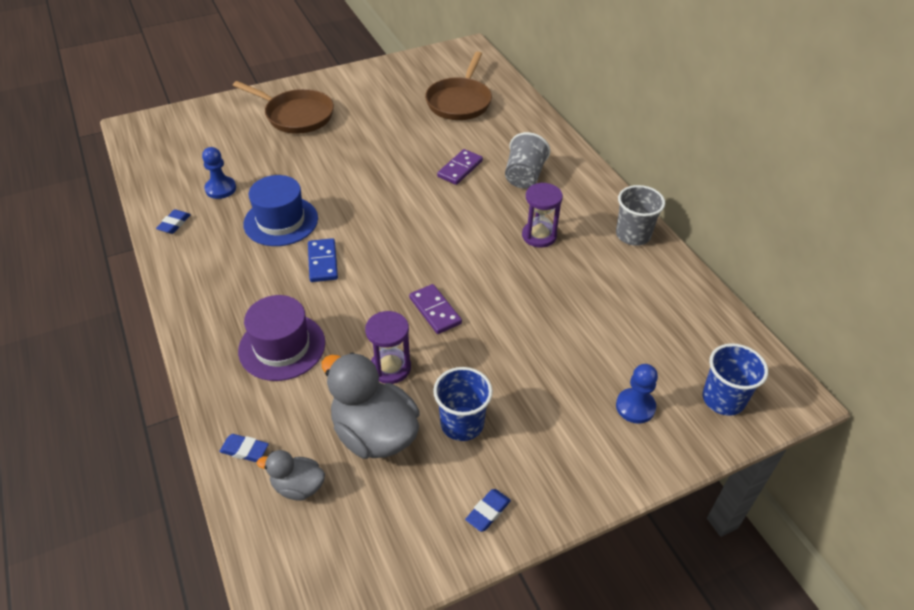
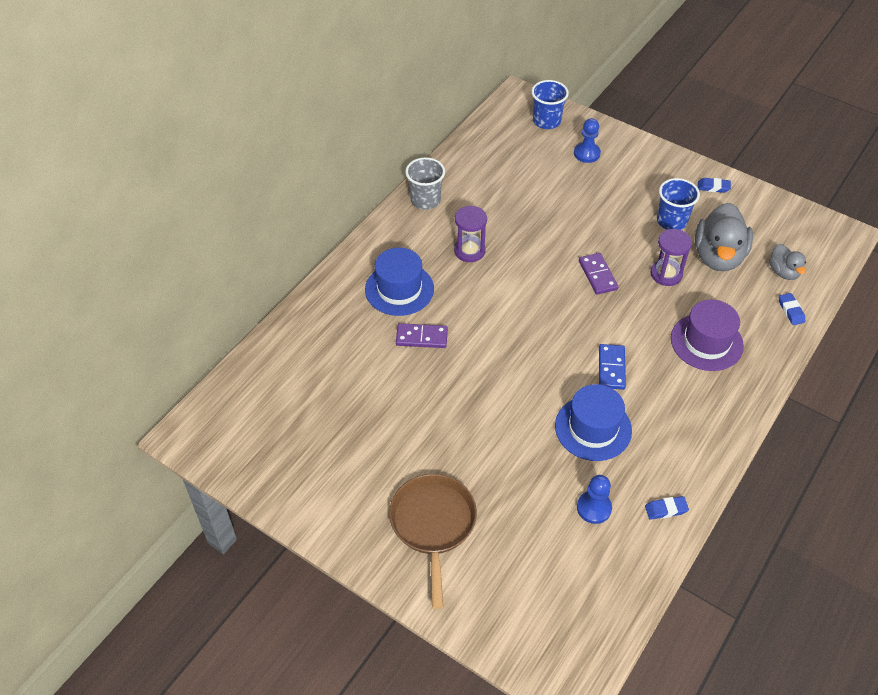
camera: 120 degrees left, 5 degrees up
(322, 262) = (611, 368): blue domino -> blue domino turned 45 degrees counterclockwise
(435, 311) = (597, 275): purple domino -> purple domino turned 45 degrees counterclockwise
(460, 101) = (308, 390): brown pan -> none
(524, 176) = (399, 289): grey cup -> blue hat

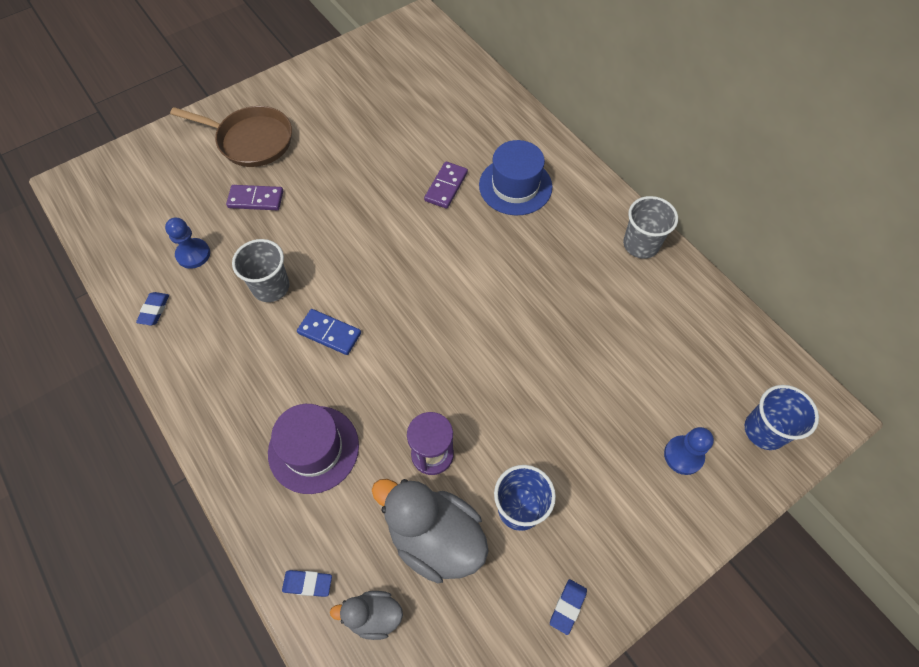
camera: 110 degrees right, 10 degrees up
(469, 251) = (547, 261): purple hourglass -> none
(593, 428) = (271, 287): blue hat -> grey cup
(597, 275) = (461, 375): purple domino -> purple domino (256, 199)

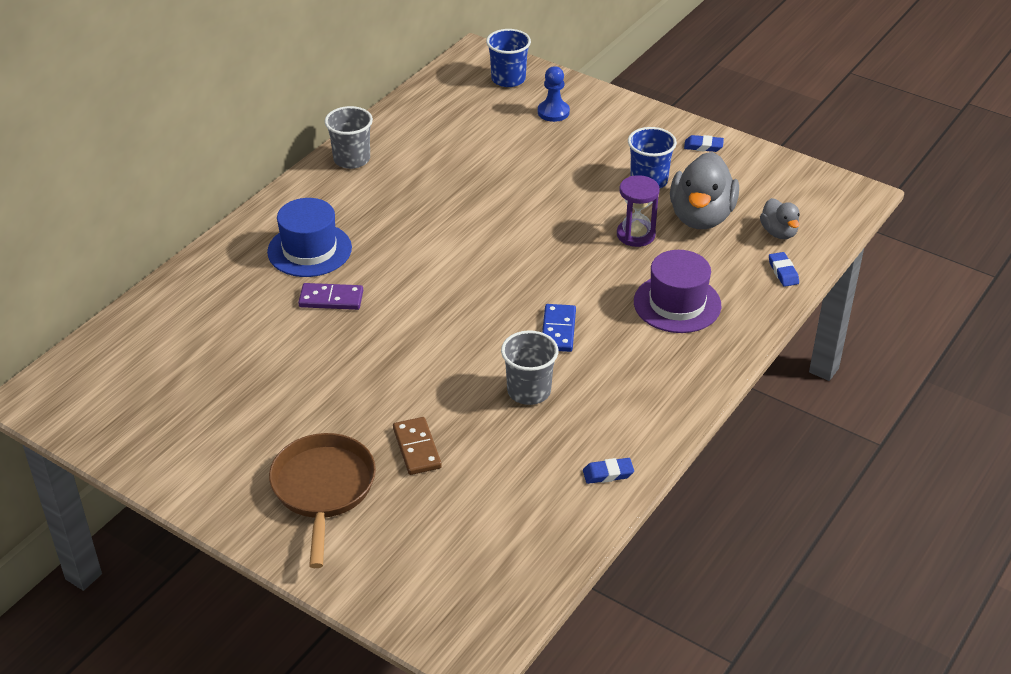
camera: 110 degrees left, 20 degrees down
(193, 254) = (520, 472): blue pawn -> none
(256, 199) = (416, 448): purple domino -> brown domino

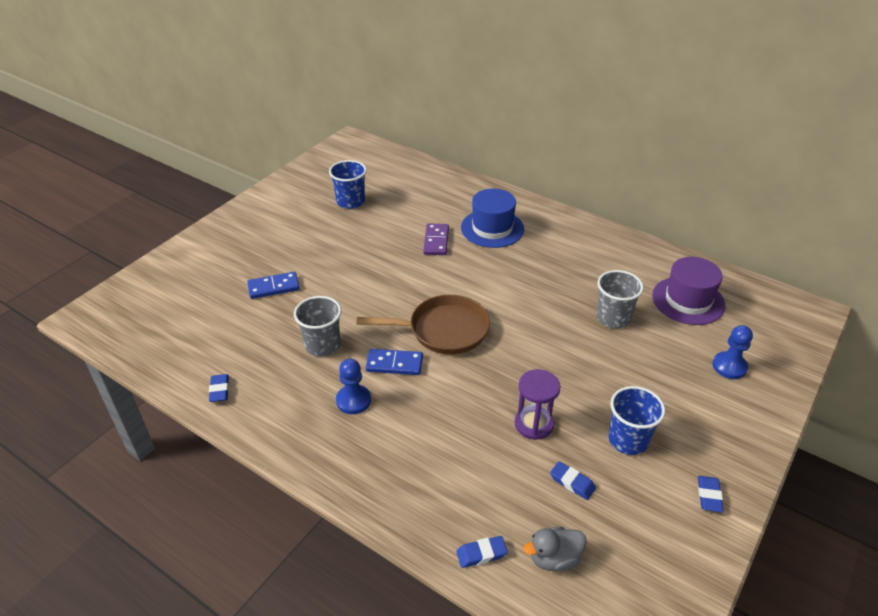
camera: 90 degrees right, 0 degrees up
(323, 489) = (246, 248): brown pan -> brown pan (443, 330)
(352, 159) = (611, 242): grey cup -> grey cup (613, 318)
(416, 448) = (274, 287): brown domino -> blue domino
(508, 79) = (776, 334): blue cup -> blue cup (350, 202)
(615, 359) = (353, 400): none -> blue pawn
(677, 304) = (428, 451): purple hat -> purple hat (688, 300)
(701, 217) = (572, 483): grey duck -> blue eraser

